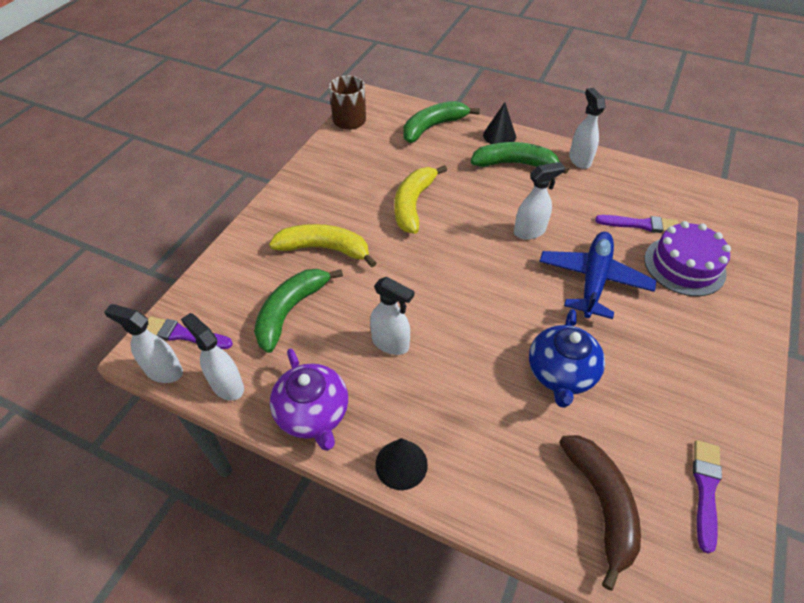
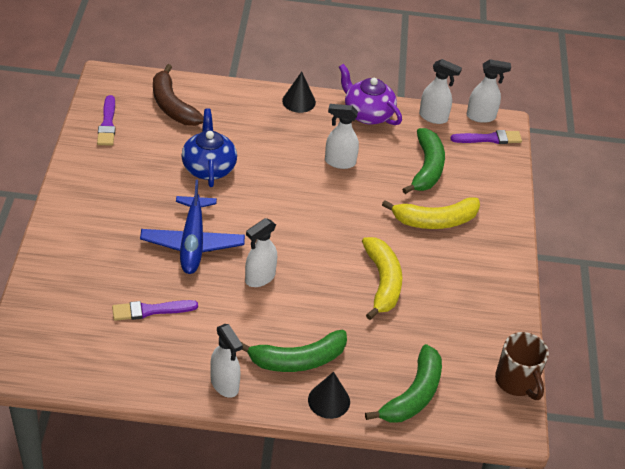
camera: 155 degrees right, 5 degrees down
(684, 266) = (109, 274): purple cake -> none

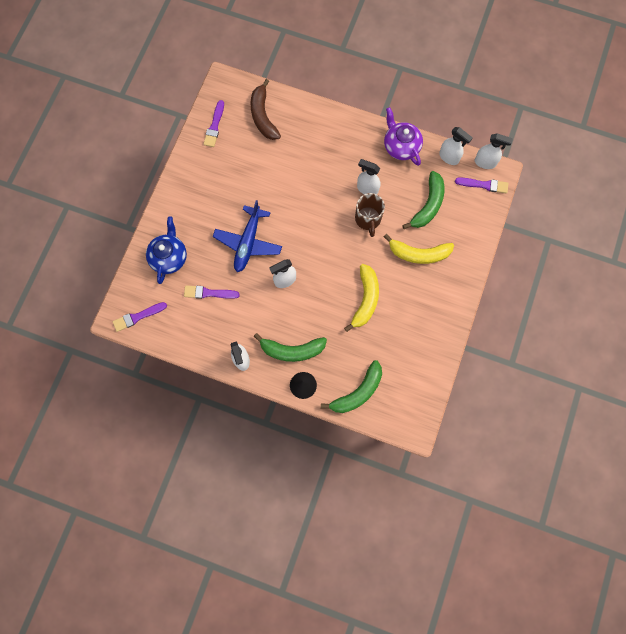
camera: 20 degrees right, 30 degrees up
(46, 358) = (138, 317): none -> purple brush
(209, 167) = (274, 178): blue teapot -> blue teapot (169, 257)
(299, 101) = (354, 126): black cone -> none
(516, 381) = (429, 396): brown mug -> brown mug (368, 219)

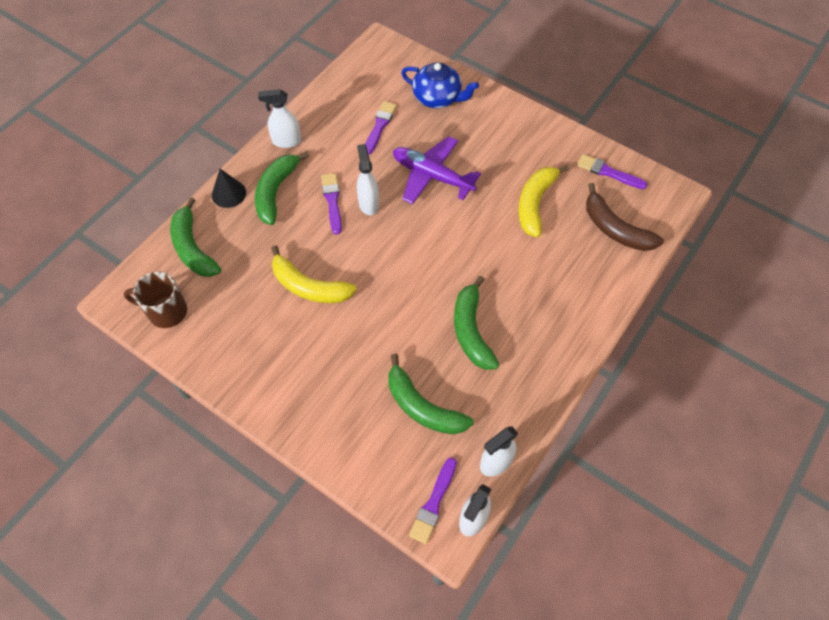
camera: 105 degrees right, 15 degrees down
(138, 317) = (375, 60): purple brush -> purple brush (332, 201)
(248, 242) = (432, 176): blue plane -> purple plane
(263, 116) = (615, 229): brown banana -> brown banana turned 135 degrees counterclockwise
(367, 189) = (471, 330): white spray bottle -> green banana
(368, 219) = (423, 319): brown mug -> brown mug (166, 311)
(401, 146) = (530, 395): purple teapot -> none
(418, 253) = (351, 371): yellow banana -> yellow banana (535, 203)

